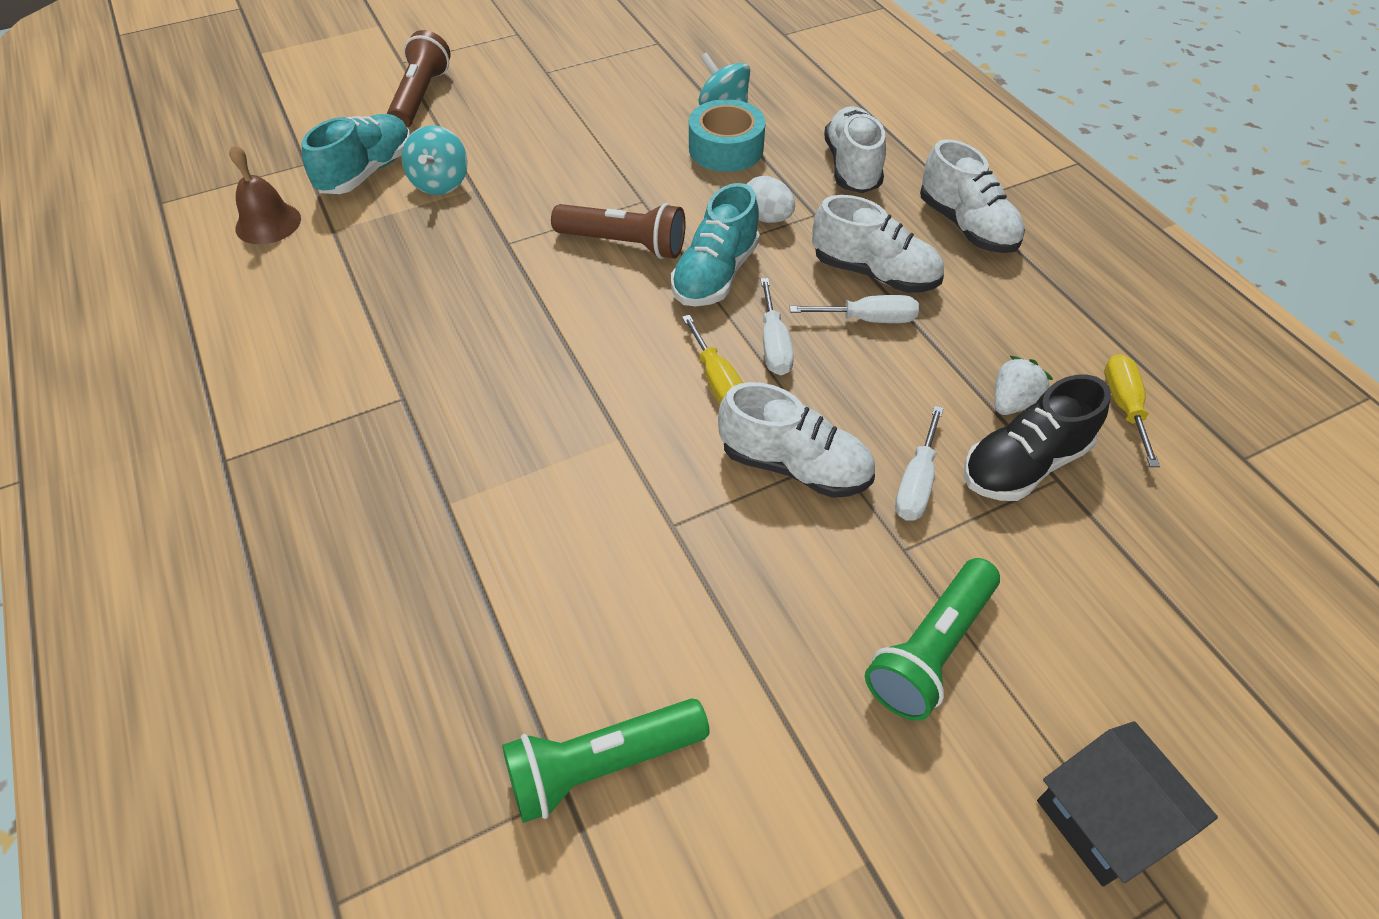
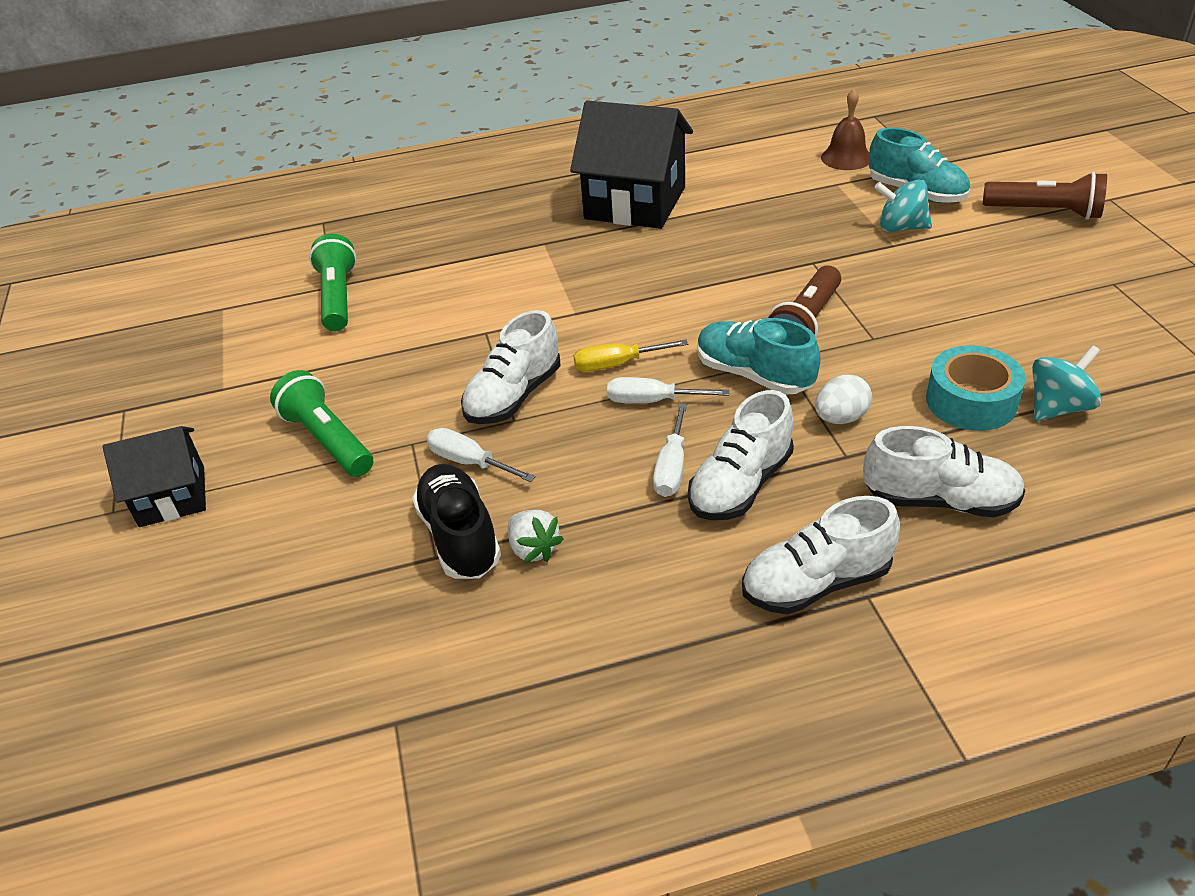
camera: 105 degrees right, 10 degrees down
(346, 413) = (635, 203): none -> black house
(1124, 406) = (498, 639): yellow screwdriver -> none

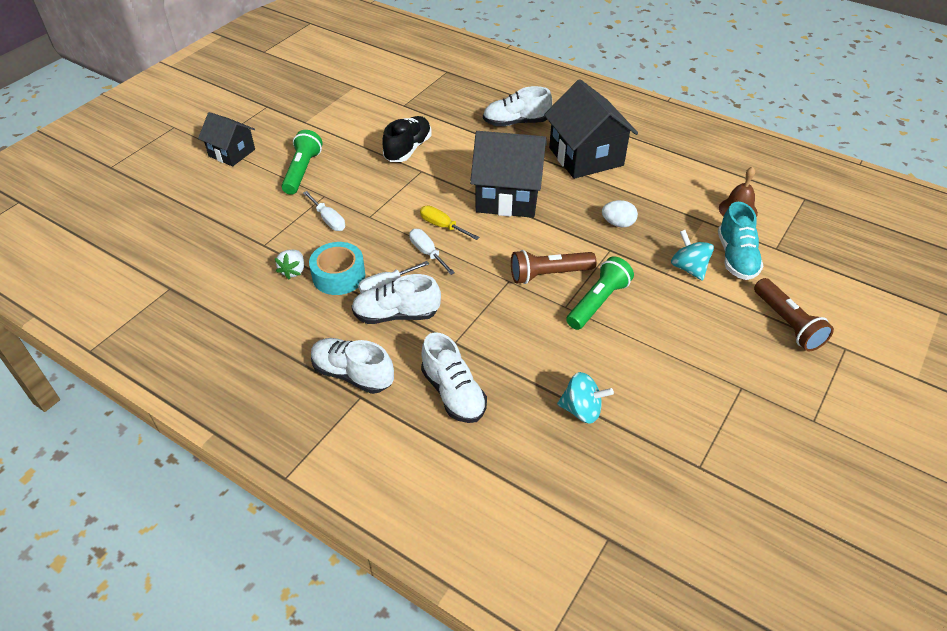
camera: 45 degrees right, 5 degrees up
(338, 297) = (397, 112): green flashlight -> green flashlight (598, 302)
(460, 536) = (281, 245): black shoe -> black shoe (408, 149)
(469, 462) = (328, 220): white screwdriver -> white screwdriver turned 150 degrees clockwise
(513, 396) = (385, 207): white shoe -> white shoe (516, 122)
(628, 288) = (508, 196): none -> black house
(753, 375) = (484, 277): turquoise shoe -> none
(840, 418) = (482, 326): white egg -> white egg (618, 223)
(971, 401) = (549, 371): turquoise tape -> turquoise tape (339, 276)

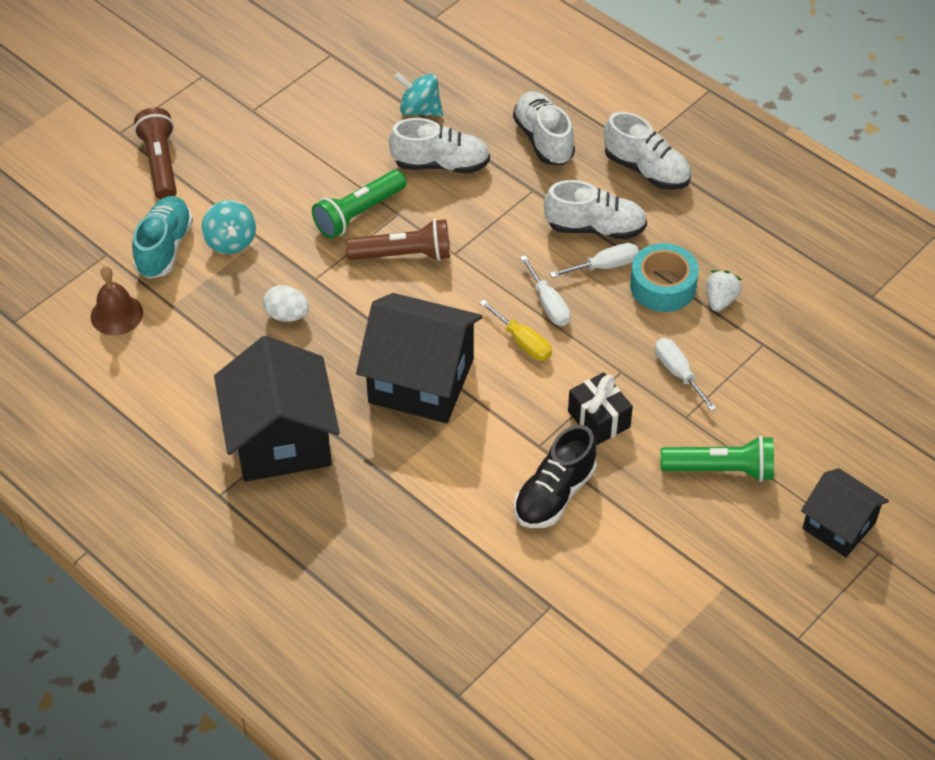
camera: 170 degrees left, 5 degrees up
(302, 171) = (721, 470): green flashlight -> green flashlight turned 105 degrees counterclockwise
(383, 188) = (598, 419): none -> black gift
(516, 122) = (366, 532): white shoe -> white shoe (441, 164)

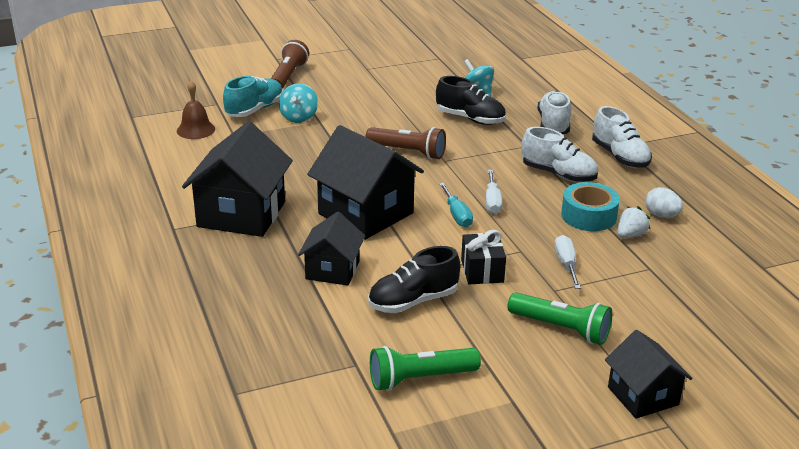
camera: 25 degrees right, 20 degrees down
(287, 315) = (303, 158): white egg -> white egg (661, 215)
(358, 213) = (394, 126): green flashlight -> green flashlight (420, 379)
(441, 164) = (470, 119): white shoe -> black shoe
(442, 484) = (332, 270): none -> black house
(523, 342) = (457, 215): yellow screwdriver -> turquoise screwdriver
(605, 266) = (551, 194): white screwdriver -> none

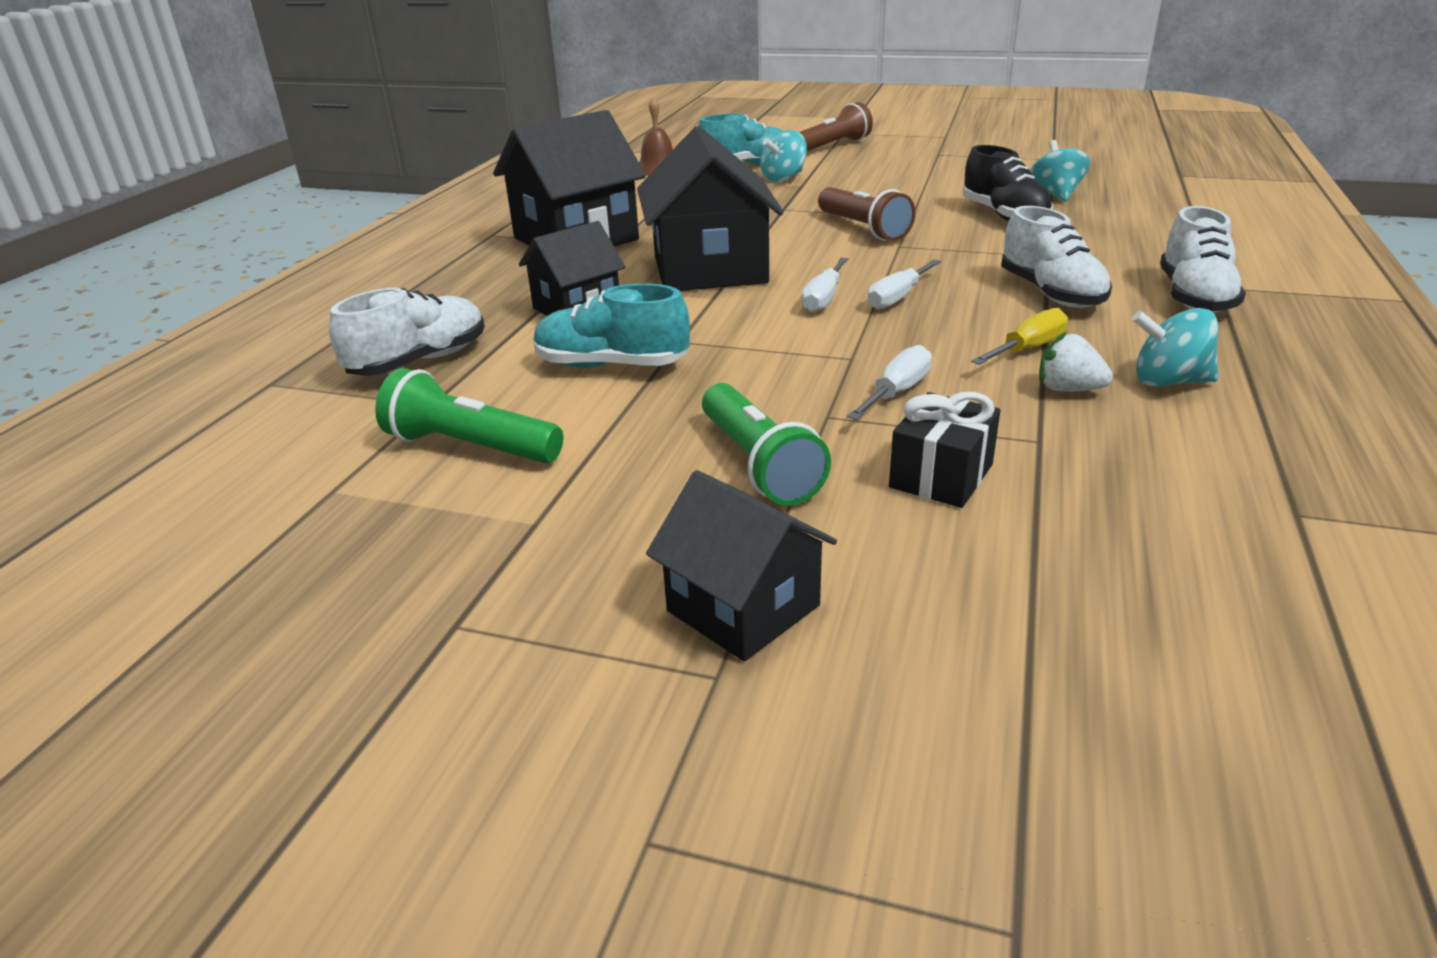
camera: 40 degrees right, 0 degrees up
(413, 301) = (611, 365): black shoe -> turquoise shoe
(457, 215) = (823, 299): turquoise screwdriver -> white screwdriver
(482, 271) = (757, 362): black gift -> black gift (941, 476)
(553, 125) = (1127, 244): white shoe -> white shoe (419, 361)
(588, 216) = (1028, 349): turquoise tape -> yellow screwdriver
(630, 235) = (1068, 389): white strawberry -> white strawberry turned 150 degrees counterclockwise
(643, 396) = (743, 608): black house -> black house turned 60 degrees counterclockwise
(661, 215) = (1168, 381): white egg -> turquoise spinning top

